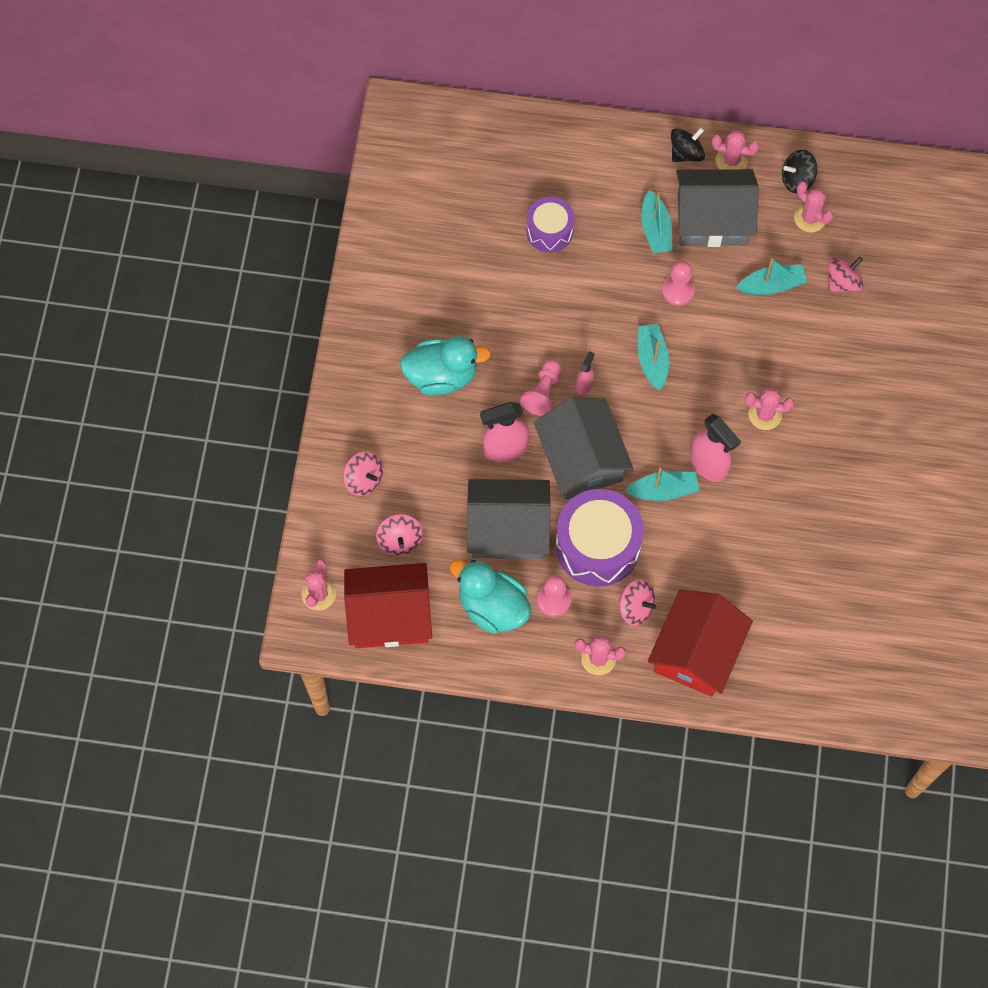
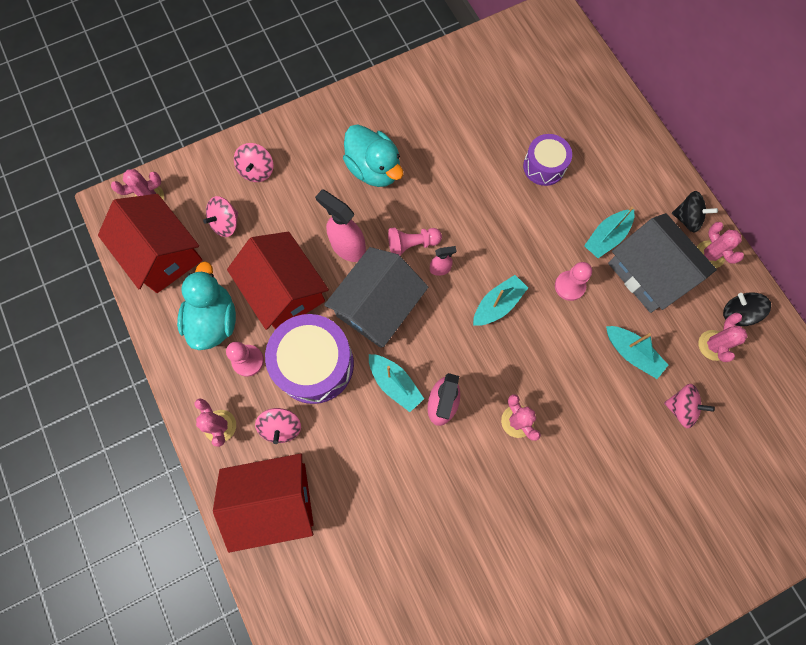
camera: 55 degrees right, 5 degrees up
(508, 529) = (284, 291): grey house -> red house

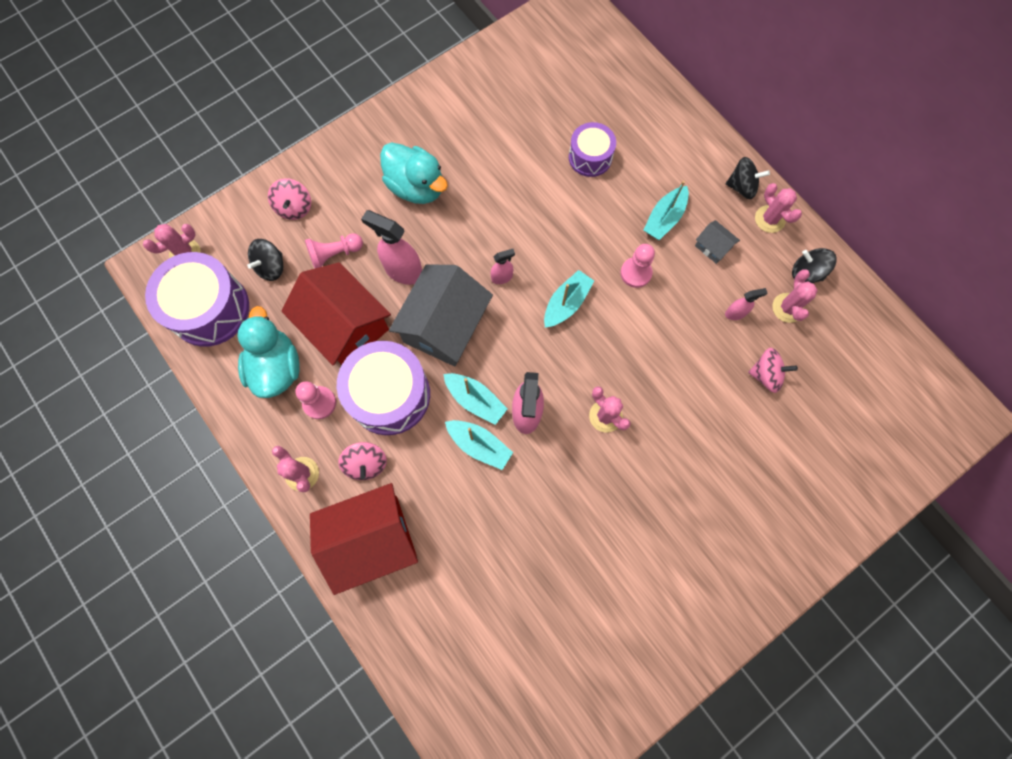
camera: 10 degrees left, 0 degrees up
(162, 254) = (209, 309): red house -> purple drum
(226, 223) = (271, 267): pink spinning top -> black spinning top
(412, 244) = (469, 257): pink pawn -> pink pawn (334, 254)
(631, 353) = (708, 329): turquoise boat -> turquoise boat (479, 445)
(649, 273) = (713, 247): grey house -> grey house, size x0.43
(661, 342) = (735, 313): none -> pink spray bottle

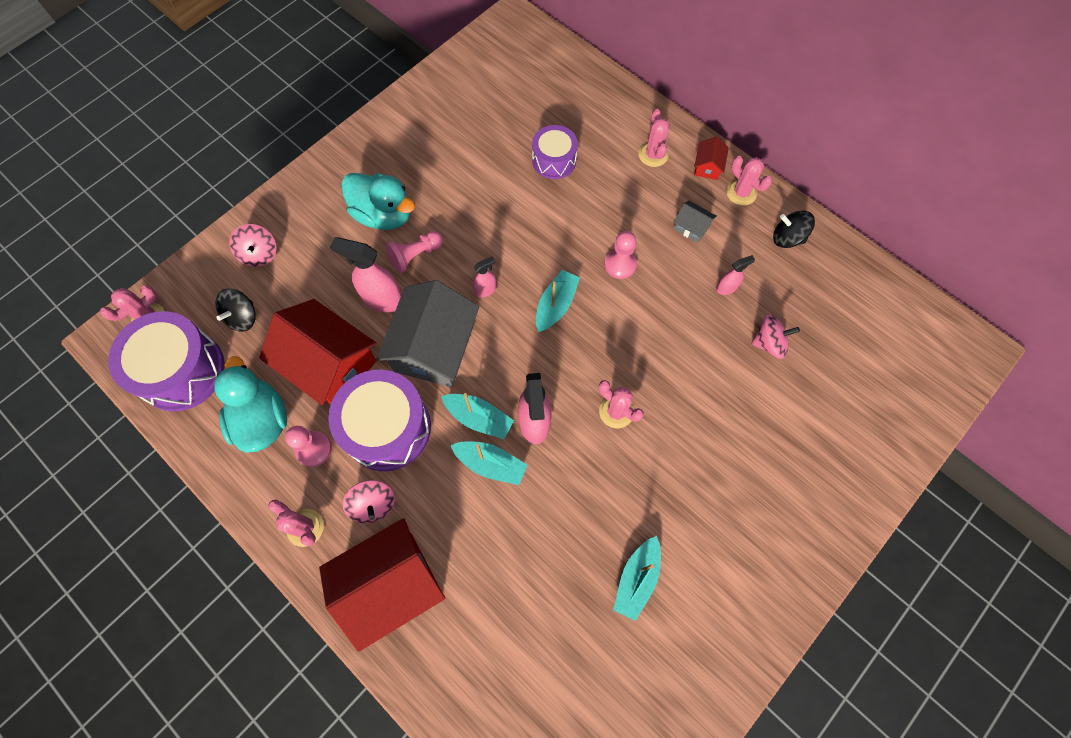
camera: 10 degrees left, 5 degrees down
(334, 254) = (308, 294): pink pawn -> pink pawn (415, 256)
(664, 218) = (638, 207): turquoise boat -> turquoise boat (637, 579)
(741, 187) = (707, 166): black spinning top -> red house
(787, 308) = (776, 274): pink cactus -> pink cactus (653, 155)

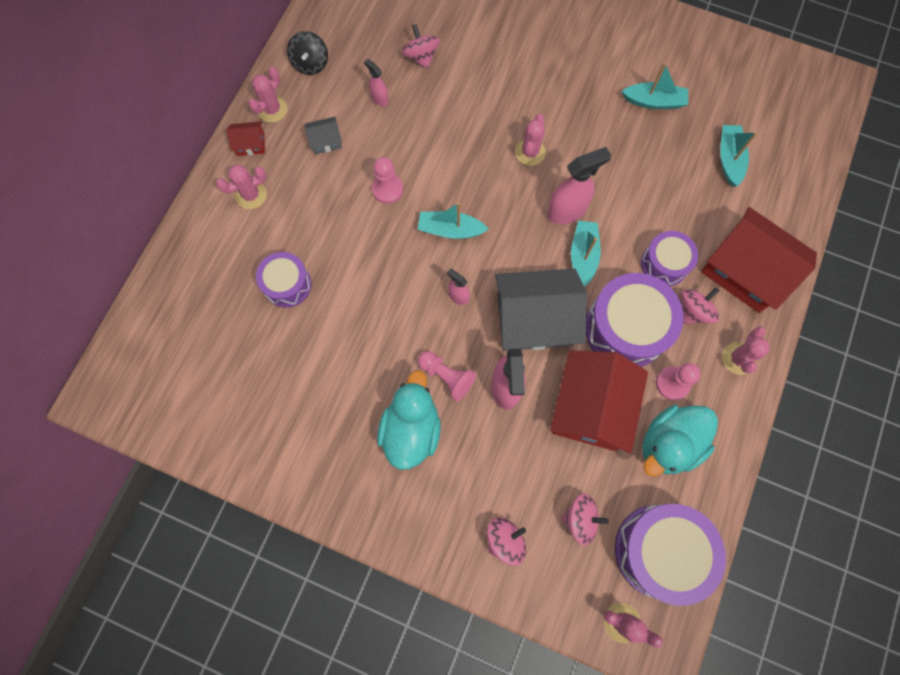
camera: 110 degrees left, 5 degrees up
(243, 317) = (580, 519): black spinning top -> pink spinning top
(436, 498) = (664, 264): none -> purple drum
(490, 464) = (617, 232): turquoise boat -> turquoise boat (729, 159)
(691, 227) = (325, 141): grey house -> grey house turned 60 degrees clockwise

